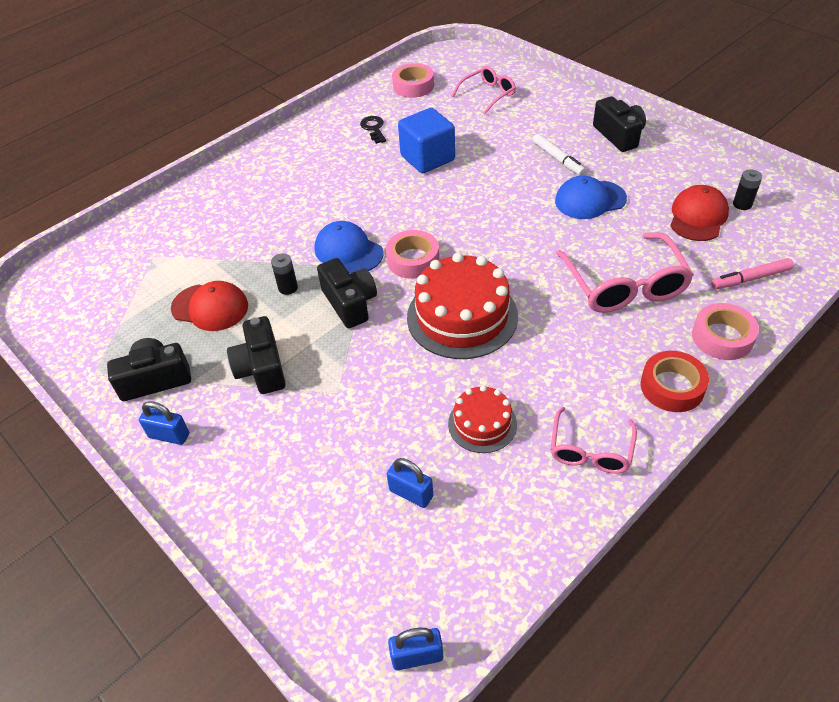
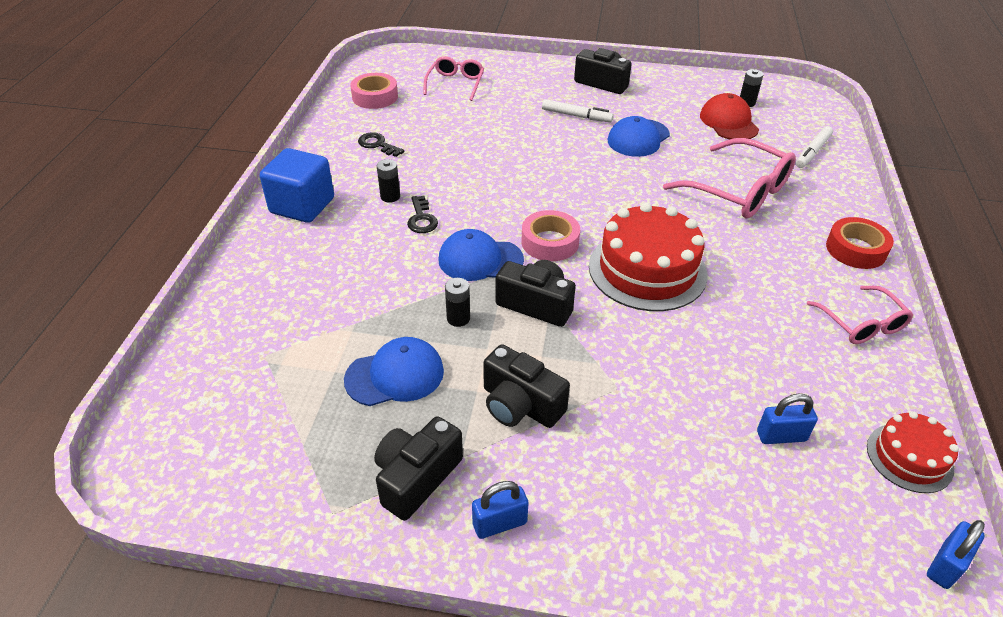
camera: 40 degrees left, 5 degrees down
(210, 307) = (395, 375): red cap -> blue cap
(339, 175) = (390, 196): none -> black battery
(342, 201) = (421, 219): none -> black key
(427, 158) = (462, 153): blue cube -> blue cube (302, 206)
(482, 424) = (765, 347): red cake -> red cake (909, 457)
(722, 337) = (844, 199): pink tape -> none
(750, 279) = (812, 152): pink marker -> white marker

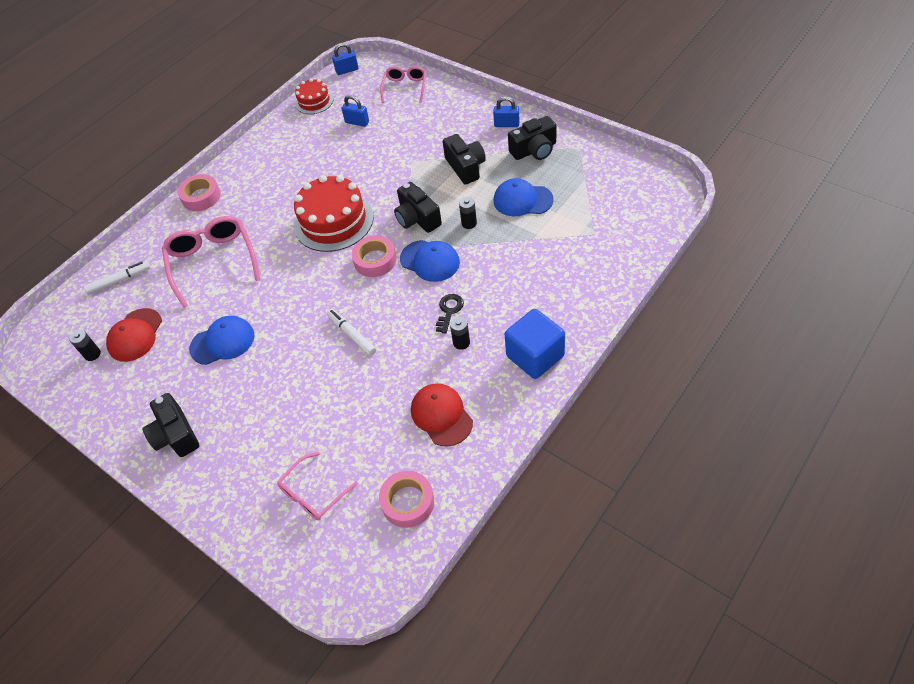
camera: 145 degrees left, 10 degrees up
(377, 144) = (441, 415): black key -> red cap
(576, 116) = (244, 391): white marker -> white marker (352, 335)
(856, 249) = (201, 197): red tape -> pink tape
(861, 324) = (257, 156): pink glasses -> pink glasses (405, 88)

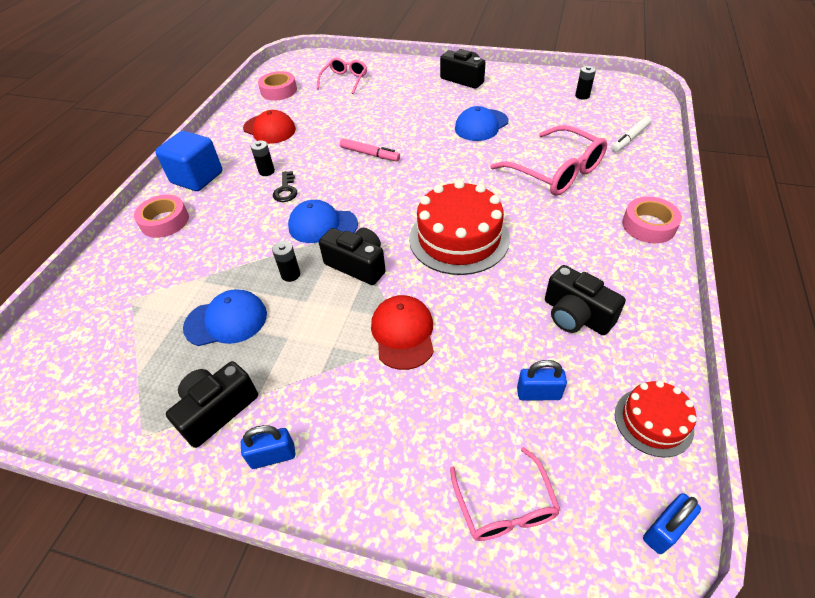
camera: 155 degrees right, 5 degrees down
(135, 335) = (562, 112): red cap -> red cap (403, 333)
(352, 335) = (370, 154): white marker -> pink marker
(375, 260) = (383, 212): pink tape -> pink tape (164, 221)
(465, 167) = (320, 352): black camera -> black camera (576, 315)

